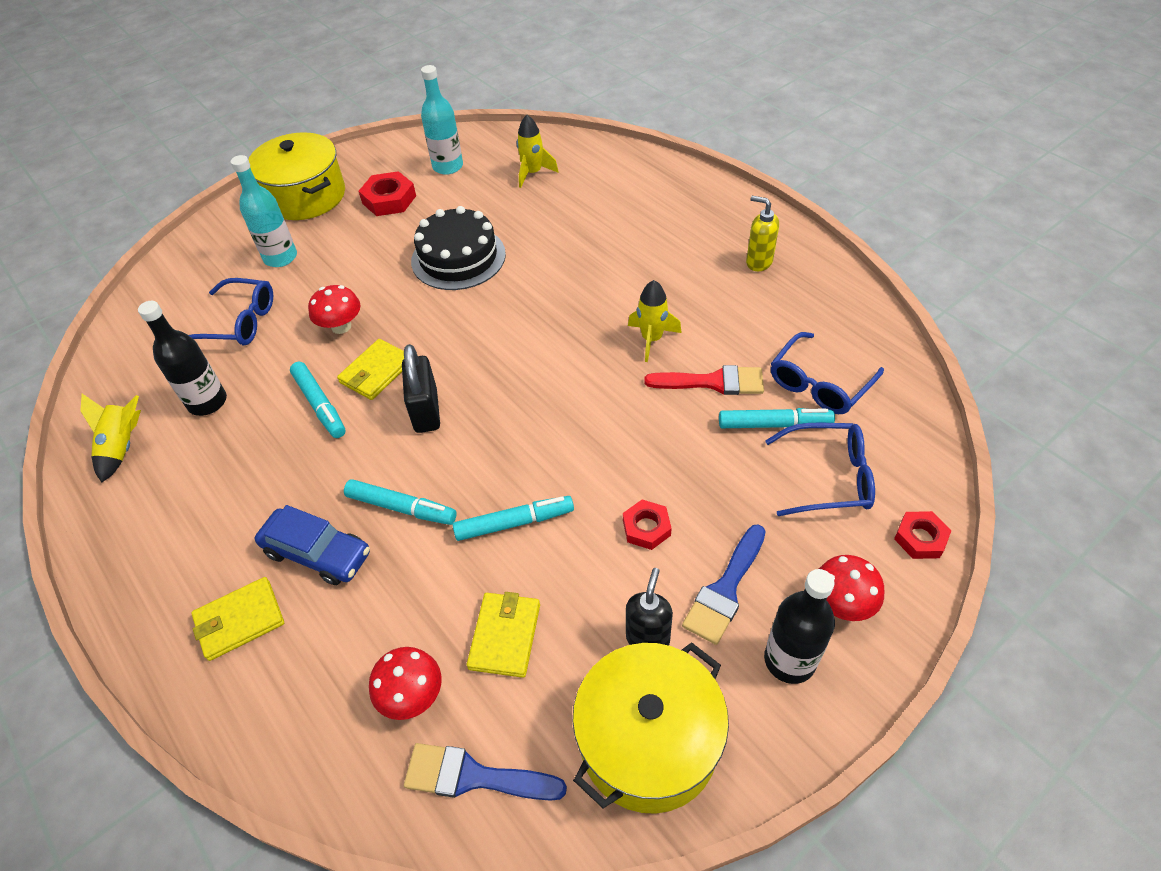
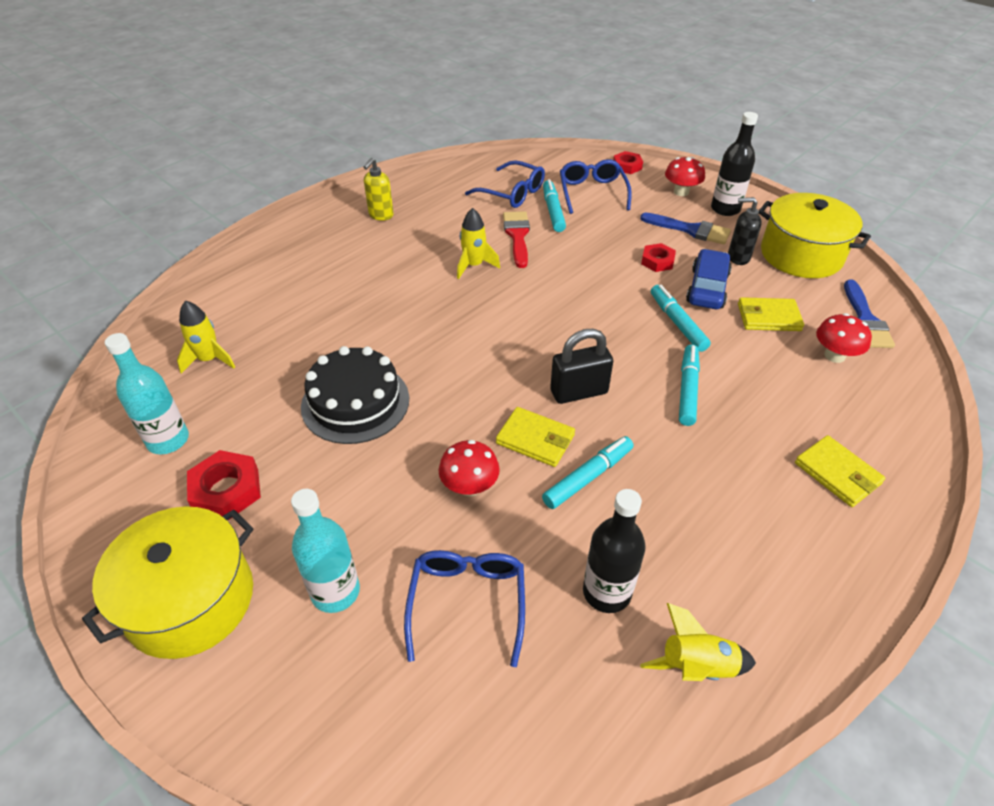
camera: 100 degrees left, 5 degrees down
(317, 553) = (753, 436): blue car -> blue car (707, 288)

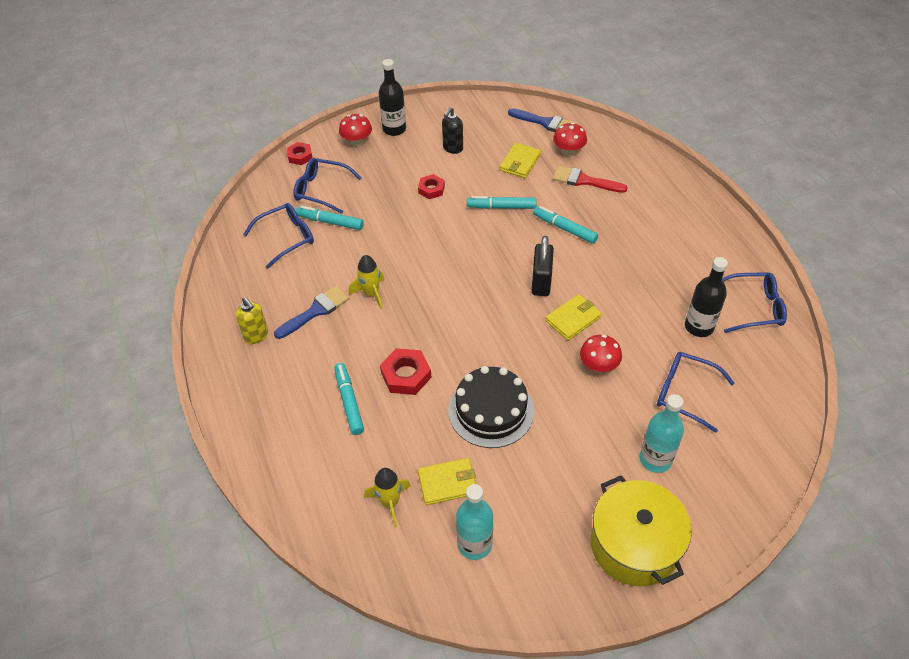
camera: 65 degrees left, 5 degrees up
(226, 490) = (544, 509): red nut -> red nut (406, 375)
(517, 236) = (349, 255): red brush -> red brush (584, 181)
(588, 477) = (615, 304): turquoise marker -> turquoise marker (349, 402)
(690, 230) = (406, 157): blue brush -> blue brush (315, 311)
(696, 666) = (753, 308): yellow rocket -> blue glasses
(707, 288) = (475, 177): blue car -> none
(801, 255) = (468, 118): yellow pot -> none
(837, 473) = (656, 196): yellow wallet -> yellow wallet (447, 483)

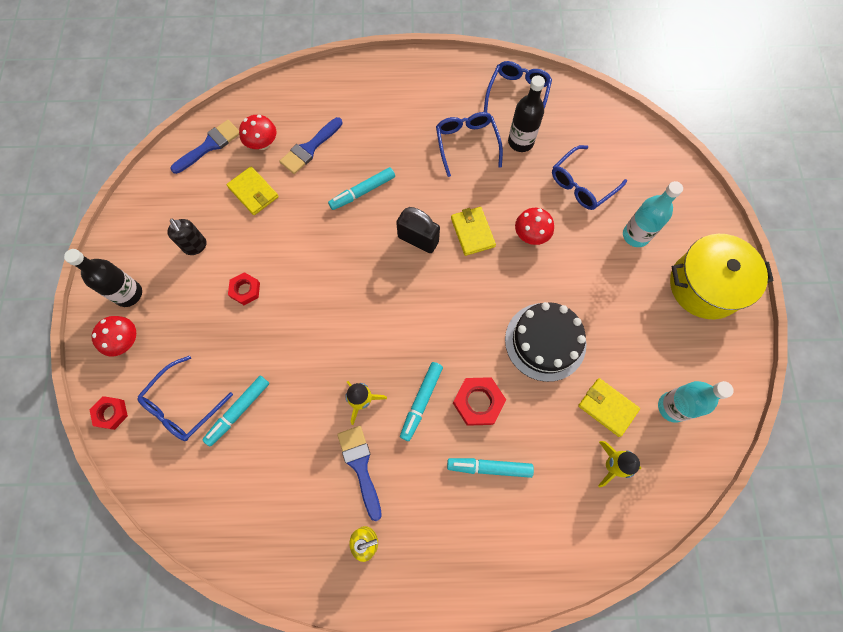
camera: 70 degrees left, 20 degrees up
(286, 238) = (238, 467): blue glasses -> blue glasses (467, 144)
(447, 483) = (607, 407): yellow wallet -> yellow wallet turned 60 degrees counterclockwise
(501, 207) = (306, 234): turquoise marker -> turquoise marker (421, 401)
(584, 181) = (310, 148): red brush -> blue brush

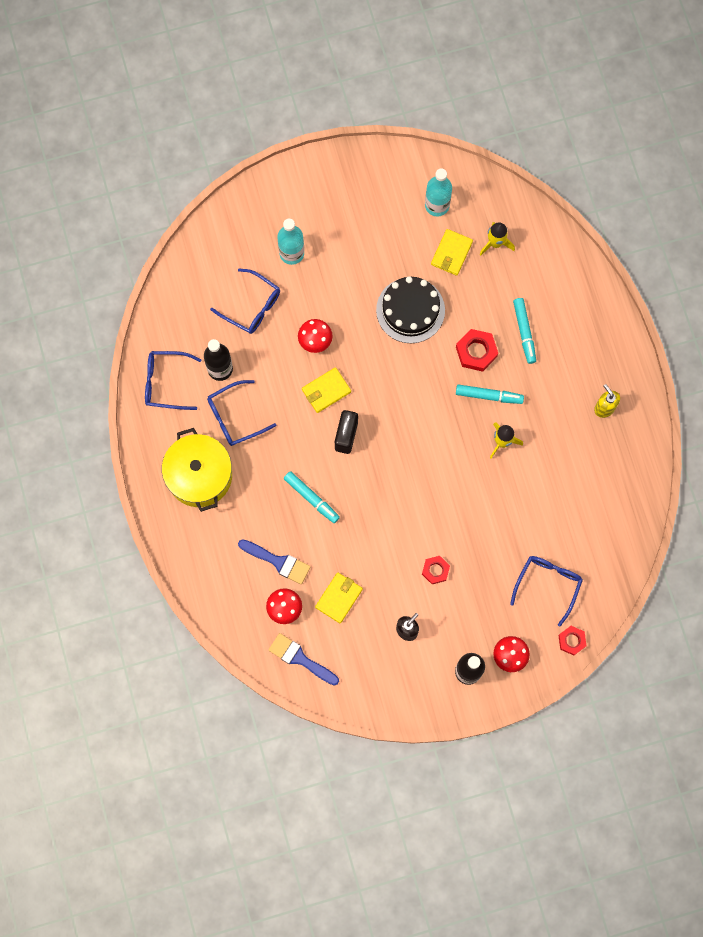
camera: 105 degrees left, 5 degrees up
(183, 405) = (548, 585): blue glasses -> blue glasses turned 90 degrees counterclockwise
(238, 411) = (539, 538): turquoise marker -> none
(360, 466) = (552, 428): blue brush -> none
(705, 285) = (324, 192): yellow pot -> yellow pot (199, 476)

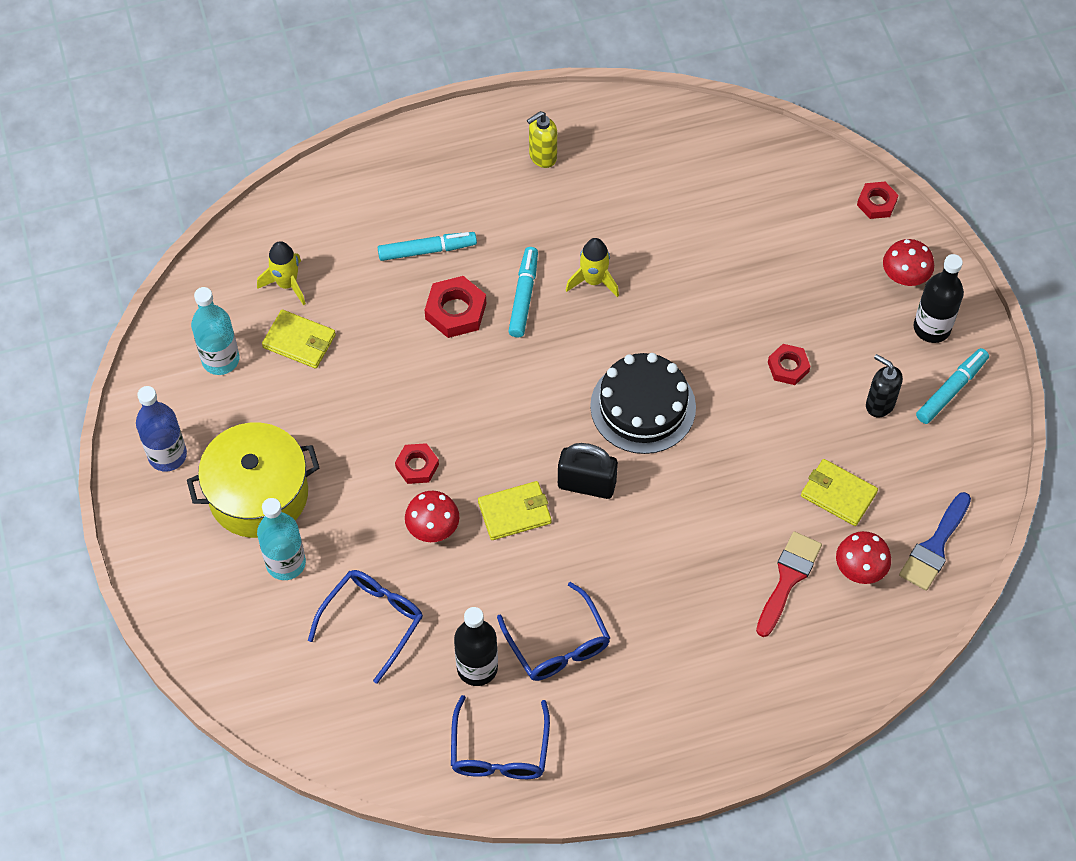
camera: 90 degrees left, 15 degrees down
(199, 476) = (655, 696): yellow pot -> yellow pot (258, 494)
(278, 561) = (788, 579): blue brush -> red brush
(311, 498) = (686, 532): turquoise marker -> turquoise marker (951, 390)
(326, 391) = (515, 512): yellow wallet -> yellow wallet turned 75 degrees counterclockwise
(359, 330) = (417, 466): none -> red nut
(367, 178) = (167, 455): none -> blue bottle
(410, 310) = (387, 396): black cake -> black cake (643, 406)
(548, 585) = (800, 229): blue glasses -> none

